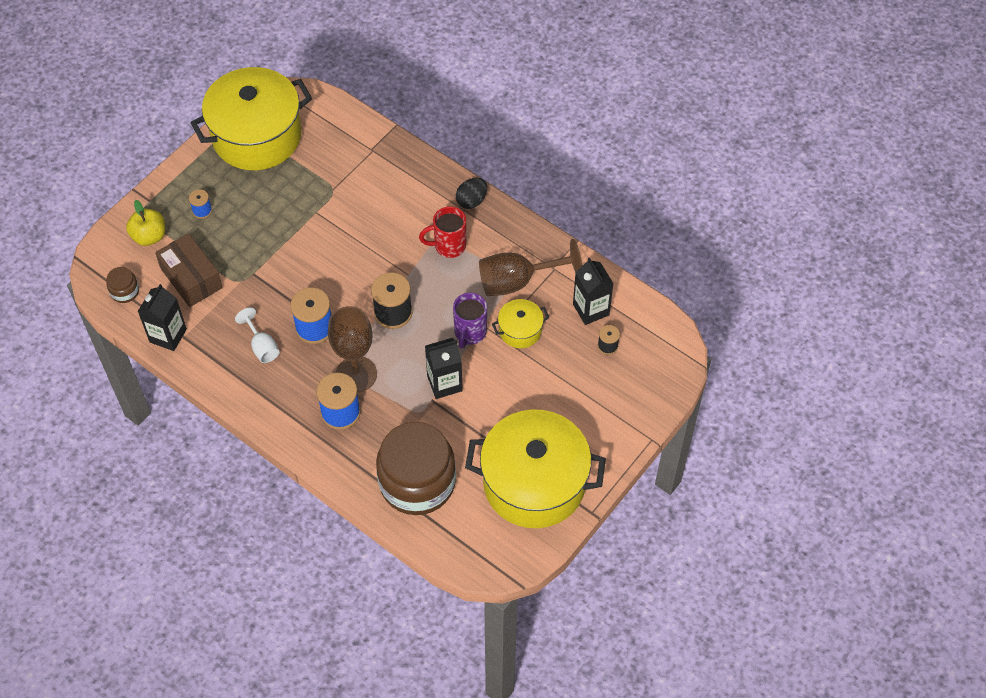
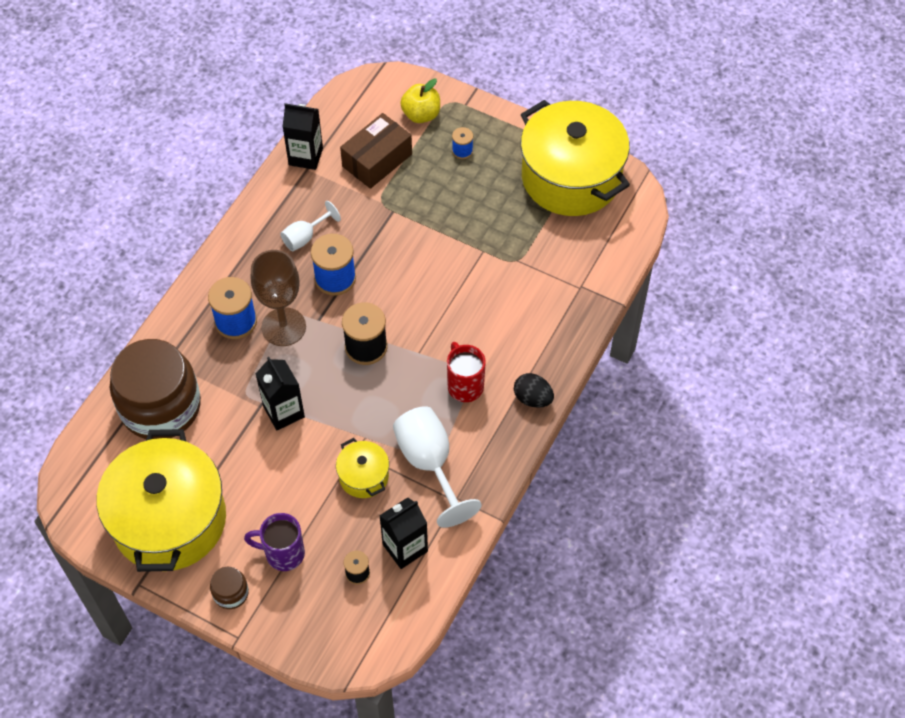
camera: 80 degrees right, 0 degrees up
(125, 291) = (351, 110): brown jar -> brown jar (231, 593)
(470, 333) = (352, 426): purple mug -> purple mug (283, 553)
(518, 281) = (430, 464): brown goblet -> white goblet

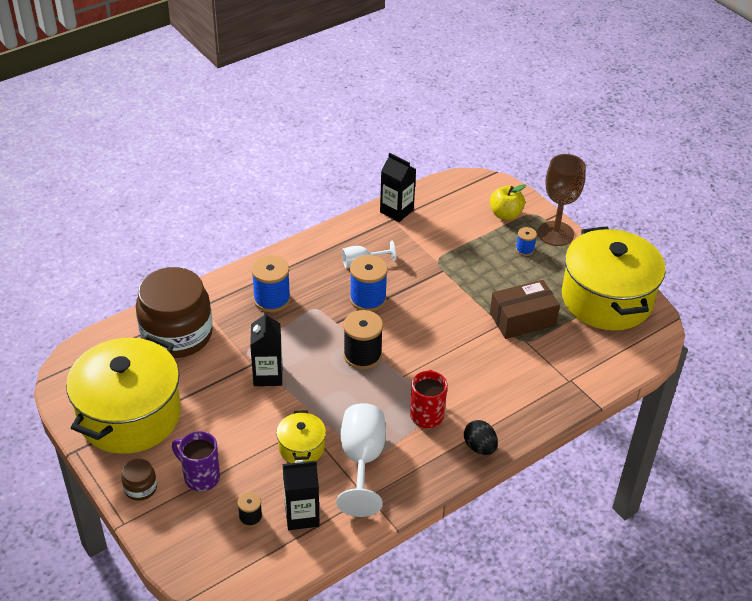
camera: 25 degrees right, 15 degrees down
(283, 327) = (306, 317): brown goblet -> brown goblet (555, 233)
(377, 160) = (451, 232): brown box -> brown box (522, 319)

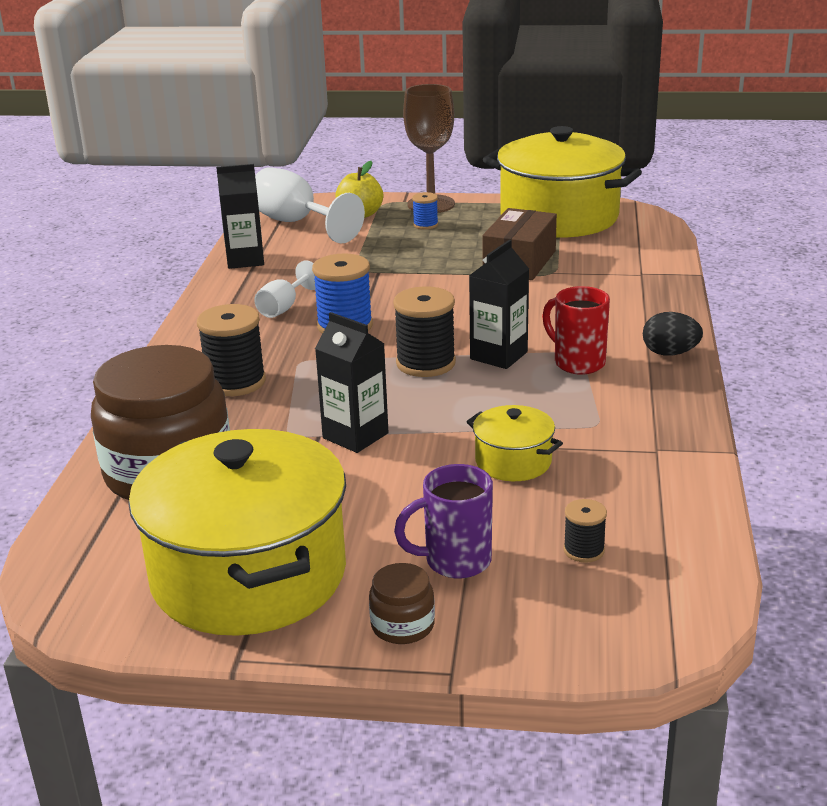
camera: 45 degrees left, 15 degrees down
(272, 299) = (235, 382): blue spool -> black spool
(302, 515) = (630, 509): black carton -> black carton (498, 355)
(362, 461) = (593, 430): white goblet -> white goblet (297, 223)

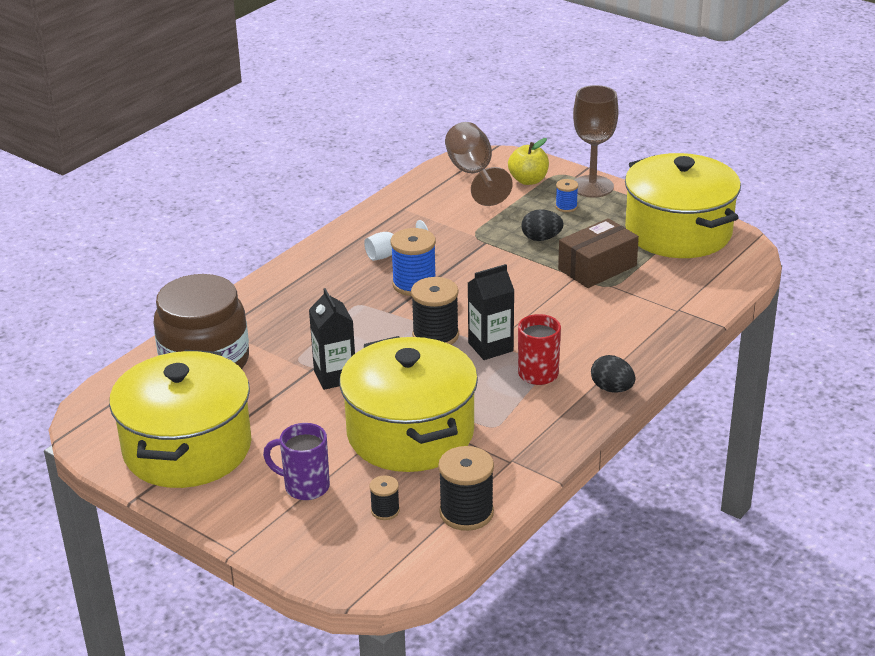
camera: 30 degrees right, 5 degrees up
(235, 382) = (302, 307): black spool -> black spool (466, 513)
(245, 260) = (404, 200): black carton -> none
(297, 223) = (473, 175): white goblet -> brown goblet
(402, 625) = (237, 513): brown jar -> none
(433, 254) = (541, 238): none -> black egg
(513, 462) = (410, 433): yellow pot -> yellow pot, size x2.26

